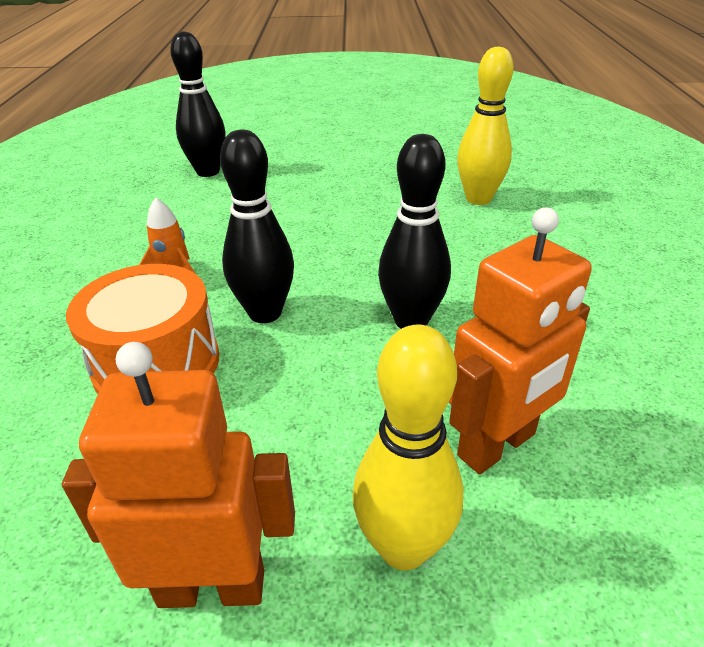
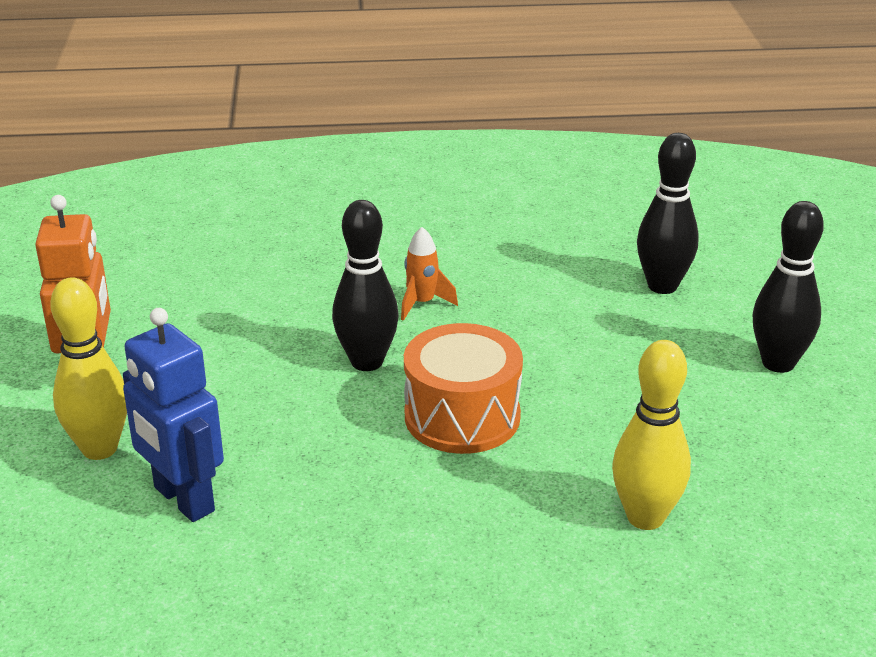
camera: 85 degrees right, 5 degrees down
(157, 363) = (297, 316): orange drum -> orange drum (462, 416)
(411, 321) = (355, 453): black bowling pin -> black bowling pin (778, 363)
(497, 445) = (183, 500): orange robot -> blue robot

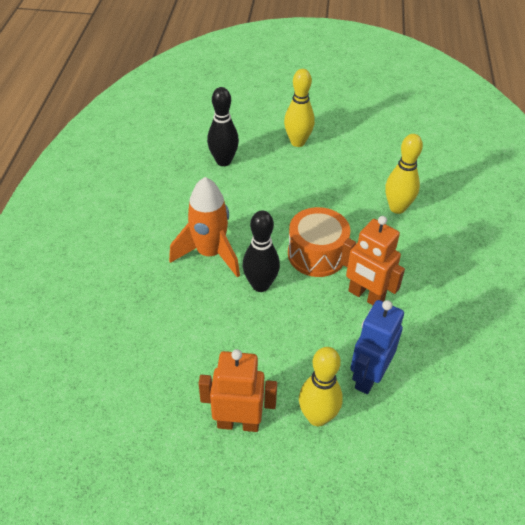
camera: 80 degrees left, 15 degrees up
(183, 500) = (368, 376): blue robot -> blue robot turned 150 degrees clockwise
(372, 485) = (365, 296): none -> orange robot
(422, 303) = (210, 254): orange rocket -> orange rocket, size x2.03
(778, 363) = (297, 142): black bowling pin -> yellow bowling pin

